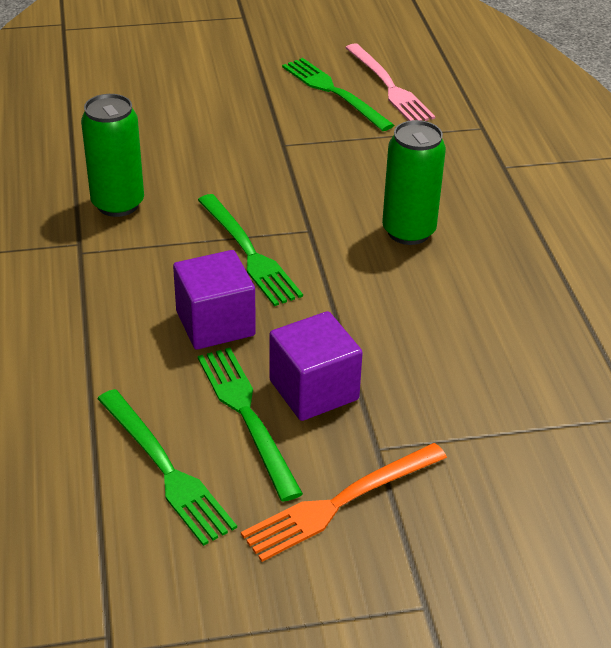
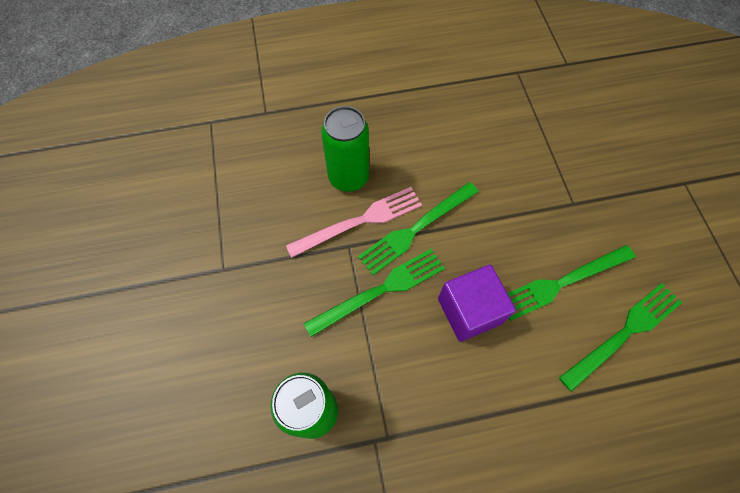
camera: 90 degrees left, 25 degrees up
(314, 390) = (528, 240): purple cube -> none
(334, 92) = (140, 228): green fork -> green fork (416, 229)
(340, 502) = (623, 224): orange fork -> none
(389, 86) = (137, 184): pink fork -> pink fork (360, 221)

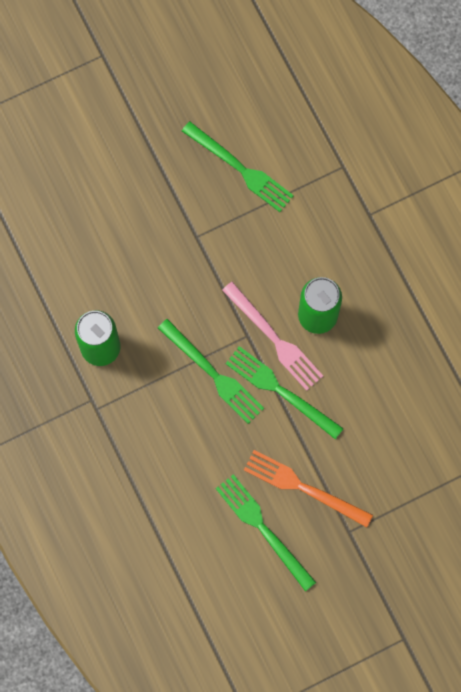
camera: 75 degrees right, 10 degrees up
(469, 310) = (215, 453): purple cube -> none
(522, 233) = (303, 487): none -> orange fork
(624, 333) = (230, 586): green fork -> green fork (240, 169)

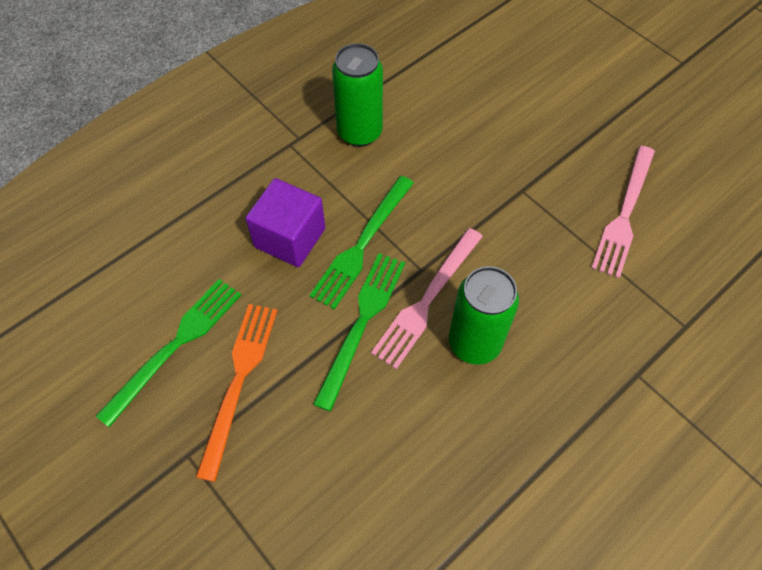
camera: 75 degrees right, 15 degrees down
(191, 427) = (290, 238): none -> purple cube
(240, 169) = (624, 214): green fork -> pink fork

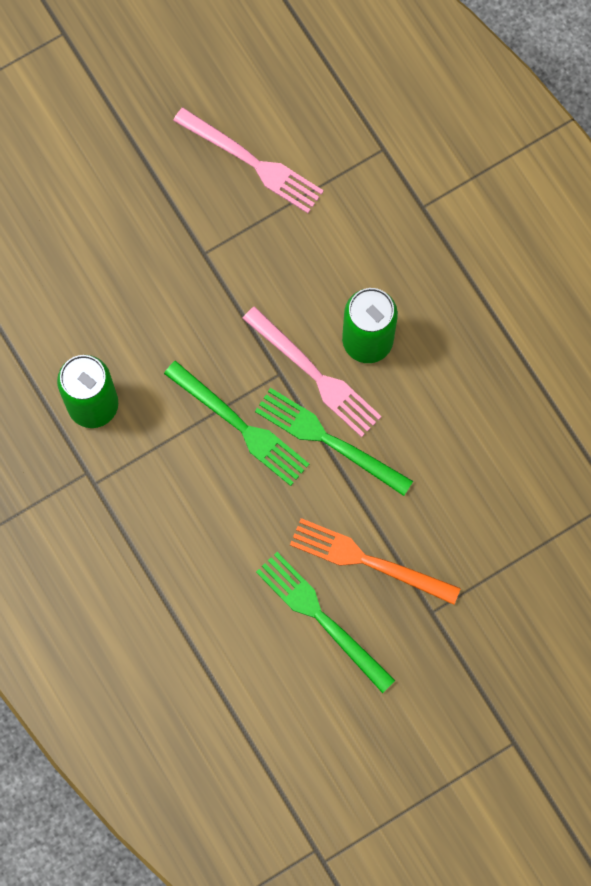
camera: 80 degrees left, 15 degrees up
(290, 238) = (218, 497): purple cube -> none

